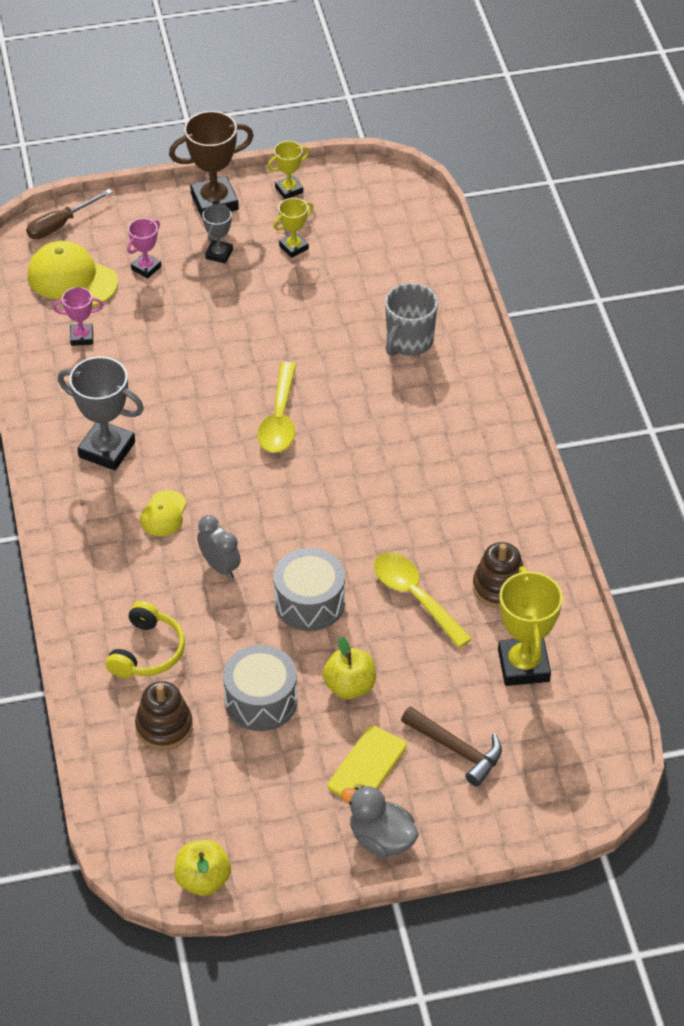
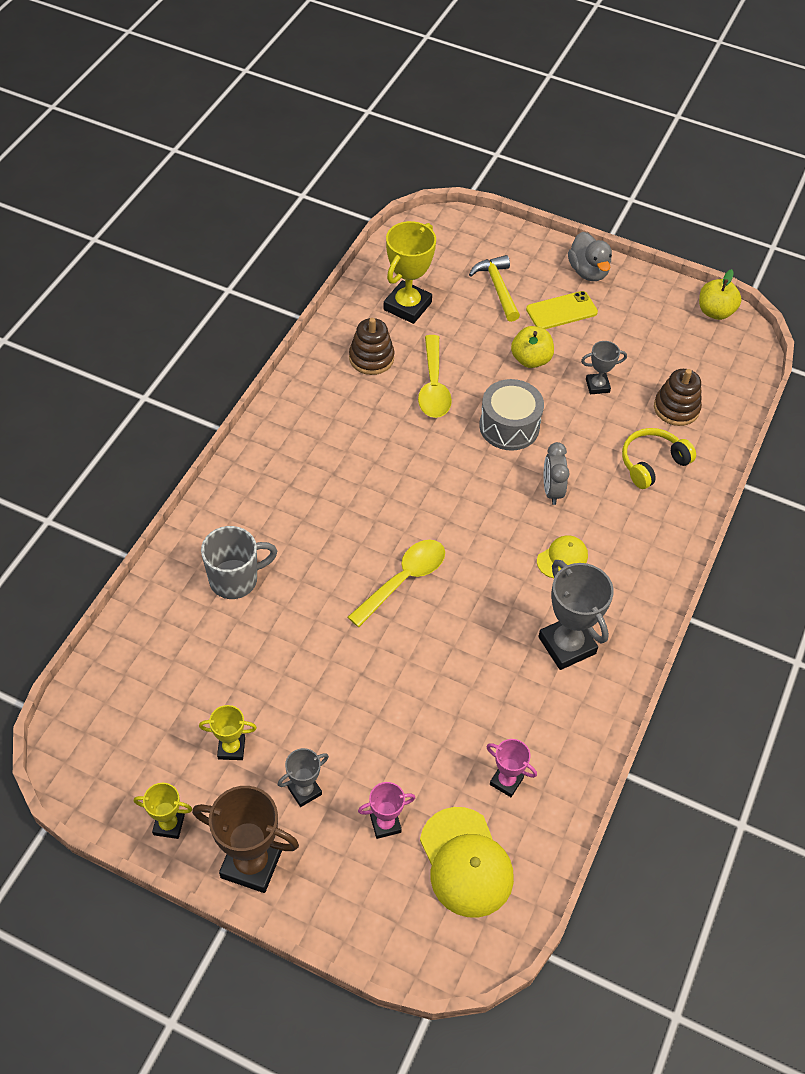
camera: 145 degrees left, 5 degrees up
(60, 225) = (426, 949): brown screwdriver -> none
(261, 700) = (597, 386): grey drum -> grey trophy
(456, 749) = (497, 288): brown hammer -> yellow hammer

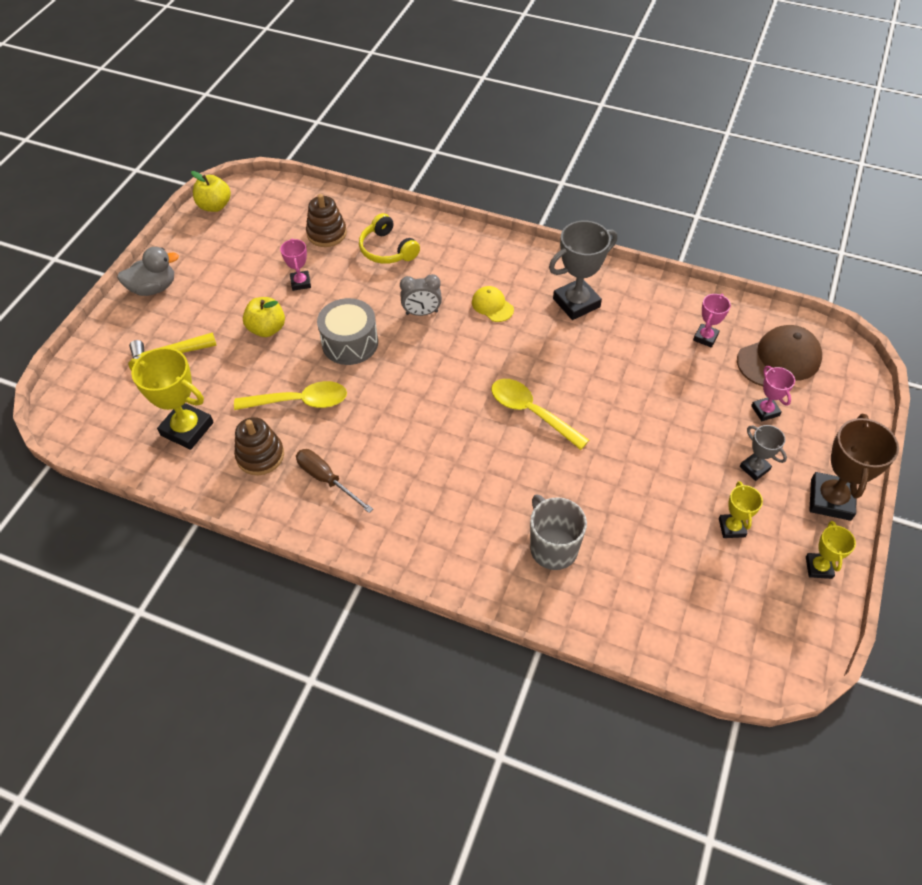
camera: 90 degrees left, 0 degrees up
(338, 406) = (326, 479): none -> brown screwdriver
(466, 862) = (779, 359): yellow cap -> brown cap
(561, 311) = (205, 307): yellow phone -> none
(597, 386) = (300, 282): grey trophy -> pink trophy

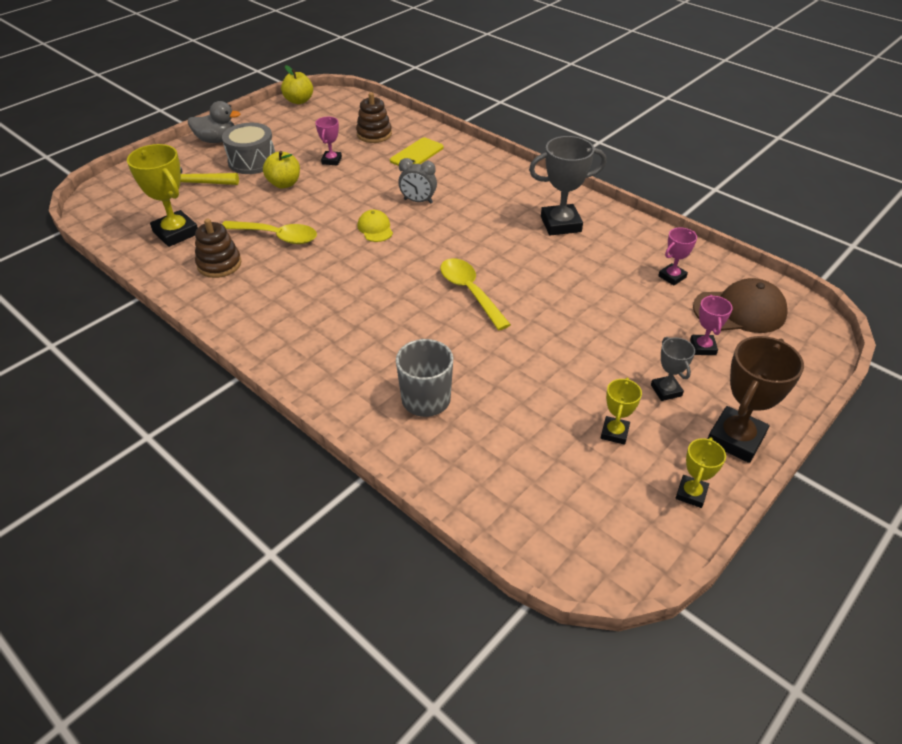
camera: 20 degrees right, 10 degrees down
(326, 479) = (261, 294): brown screwdriver -> none
(350, 343) = (344, 207): grey drum -> grey drum (252, 161)
(387, 249) = (417, 154): yellow headphones -> yellow phone
(492, 305) = (482, 210): yellow cap -> yellow cap (375, 228)

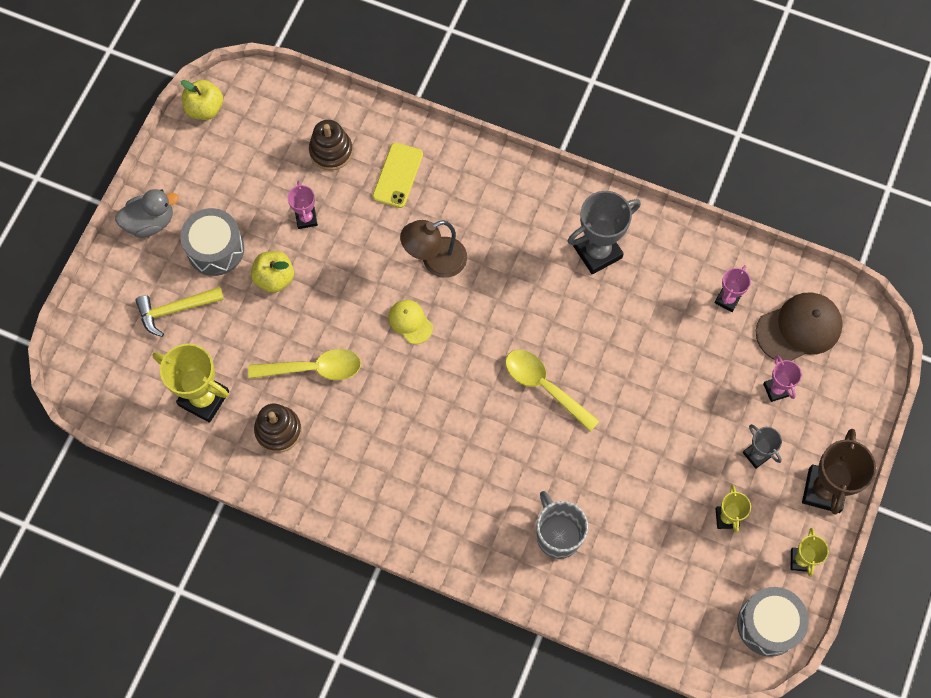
camera: 20 degrees left, 25 degrees up
(418, 201) = (435, 261): grey clock -> brown lamp
(631, 544) = (768, 624): none -> grey drum

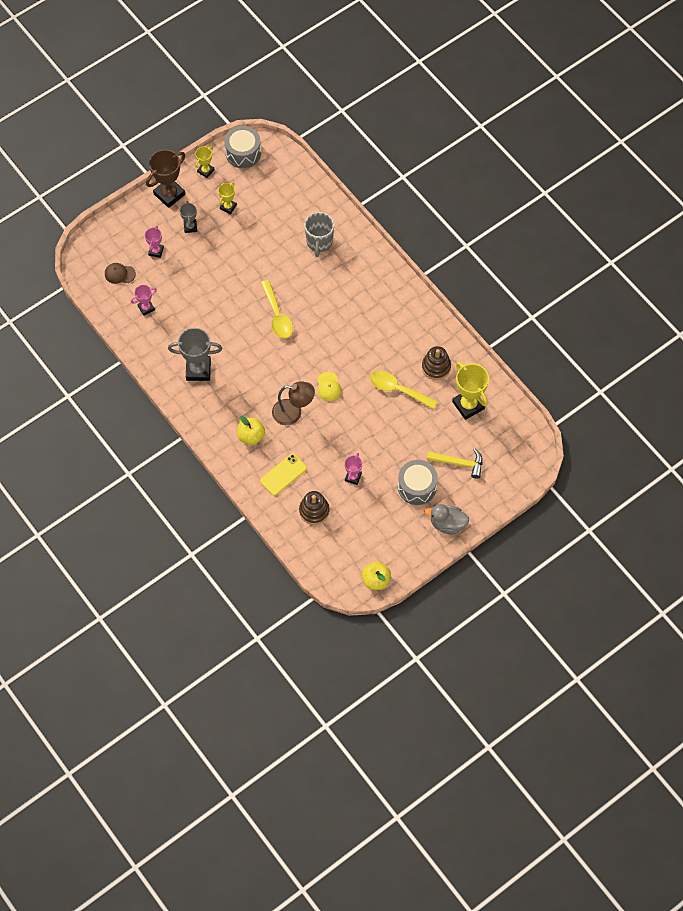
camera: 150 degrees left, 5 degrees down
(274, 278) = (391, 451): yellow apple -> yellow apple (251, 436)
(799, 328) = (119, 274): brown cap -> brown cap, size x0.56

